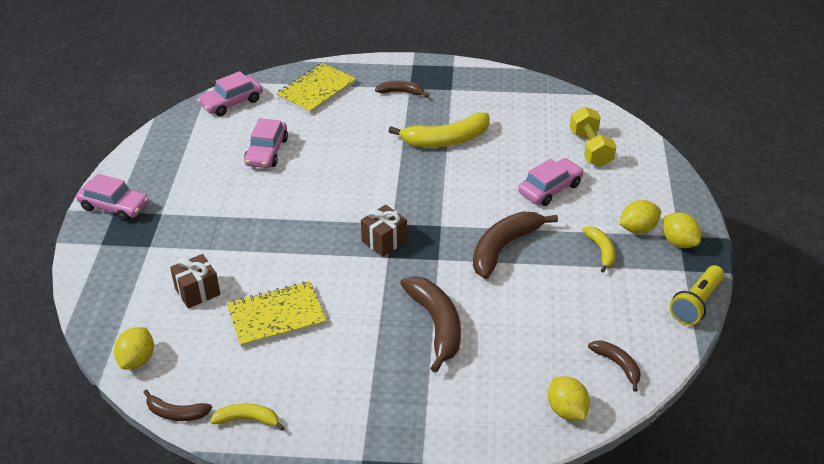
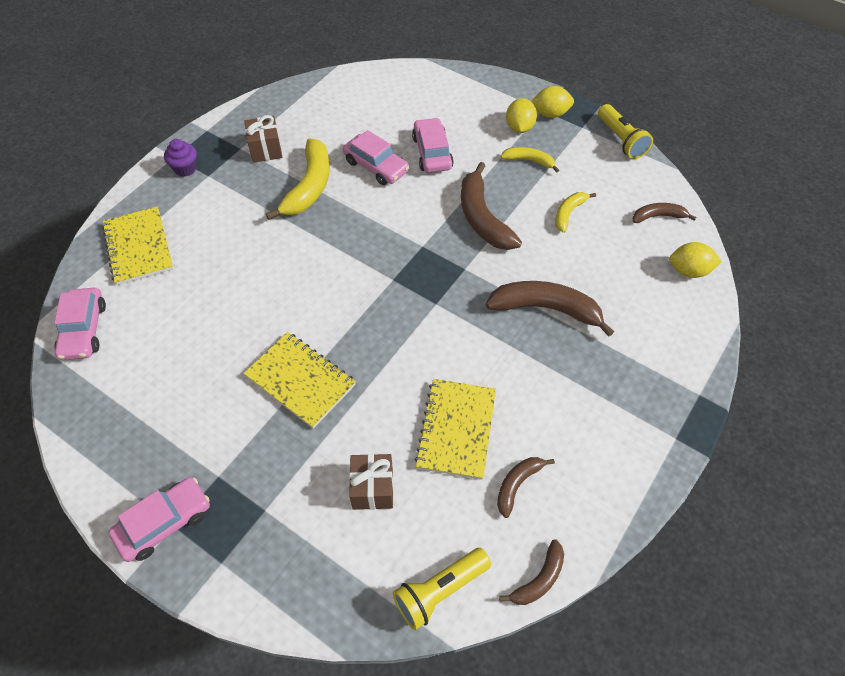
camera: 60 degrees left, 15 degrees up
(137, 360) = (439, 591): yellow lemon -> yellow flashlight
(247, 419) = (581, 514): yellow banana -> yellow banana (568, 213)
(262, 217) = (300, 380): none -> yellow notebook
(267, 152) = (200, 333): pink car -> pink car (376, 166)
(384, 241) = (412, 296): brown gift -> brown gift (266, 149)
(401, 92) = (208, 184): brown banana -> brown banana (517, 484)
(406, 75) = (185, 169): none -> purple cupcake
(590, 149) = (403, 104): yellow dumbbell -> none

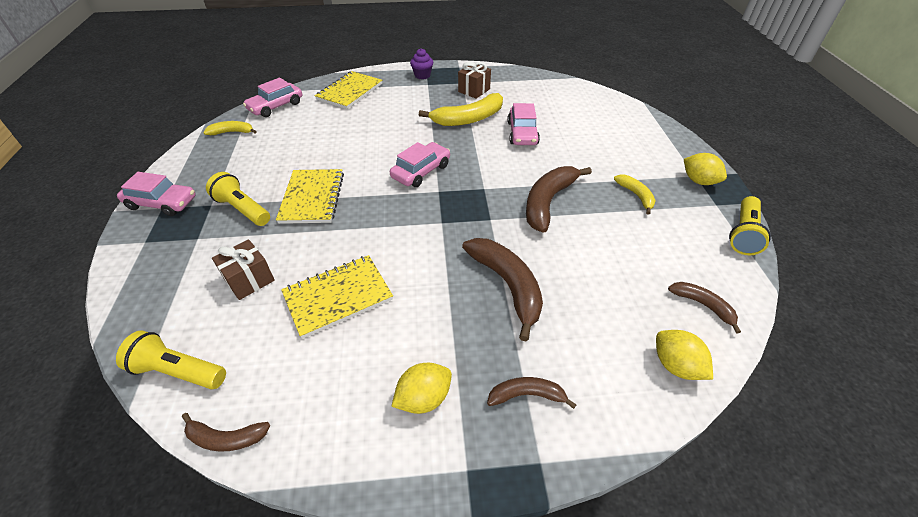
camera: 50 degrees right, 10 degrees down
(257, 449) = (243, 209): none -> yellow flashlight
(432, 152) = (570, 148): pink car -> pink car (421, 171)
(517, 484) = (314, 366): brown banana -> brown banana (526, 395)
(519, 127) = (658, 173): yellow lemon -> yellow lemon (424, 398)
(568, 213) = (619, 245): yellow banana -> yellow banana (232, 132)

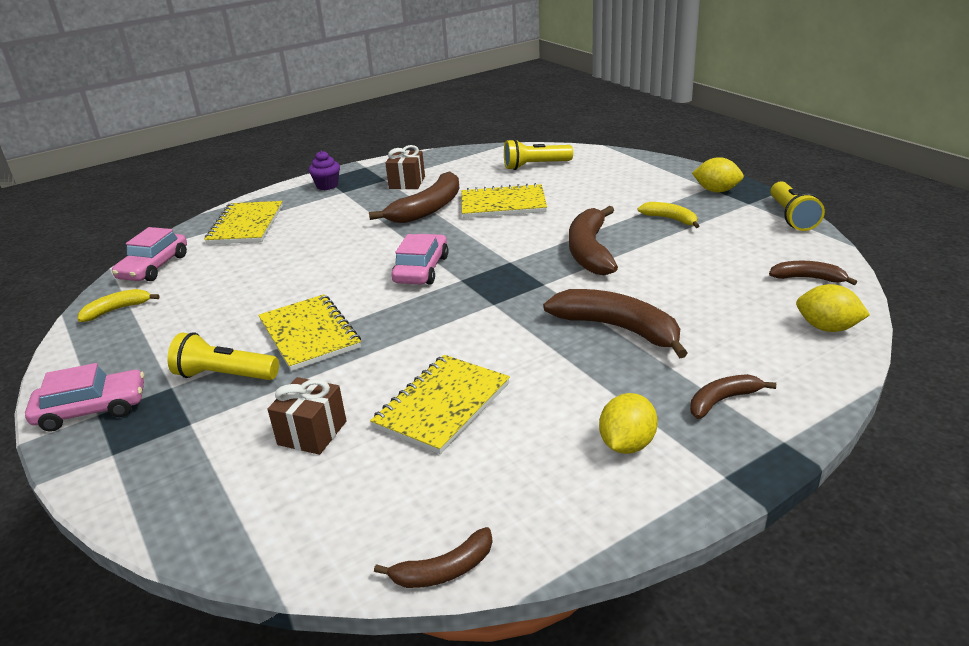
camera: 25 degrees left, 15 degrees down
(178, 371) = (314, 545): yellow flashlight -> yellow flashlight (535, 166)
(468, 119) = (428, 209): yellow banana -> brown banana
(522, 133) = (503, 204): pink car -> yellow notebook

